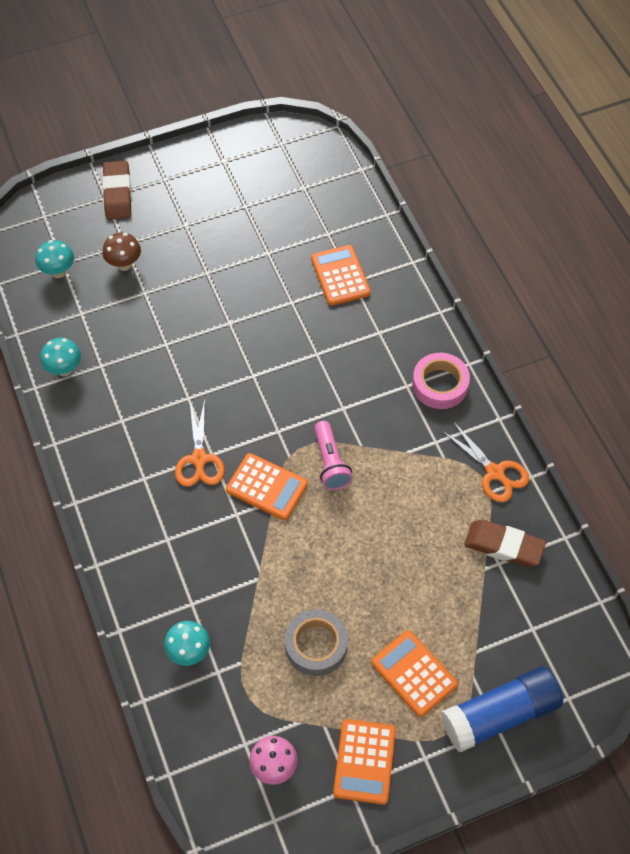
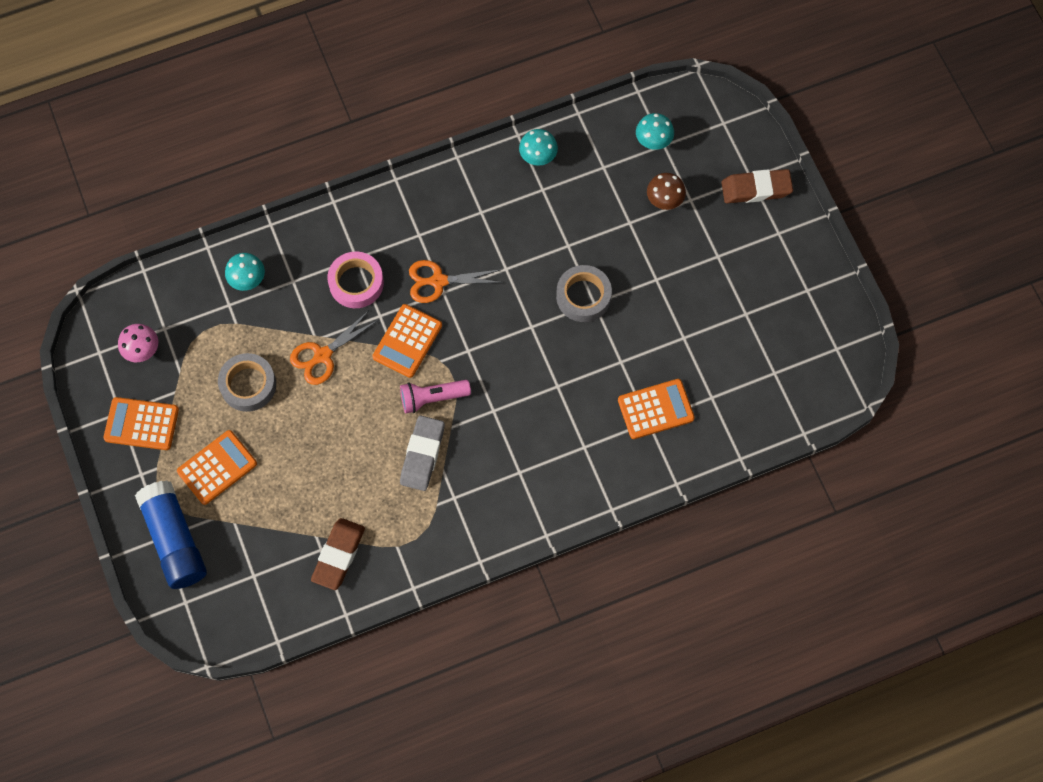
camera: 90 degrees right, 10 degrees up
(222, 331) = (583, 296): none -> grey tape
(392, 471) = (422, 455): none -> grey eraser
(440, 385) = (521, 504): pink tape -> pink tape (356, 283)
(494, 472) = (418, 552): orange scissors -> orange scissors (322, 355)

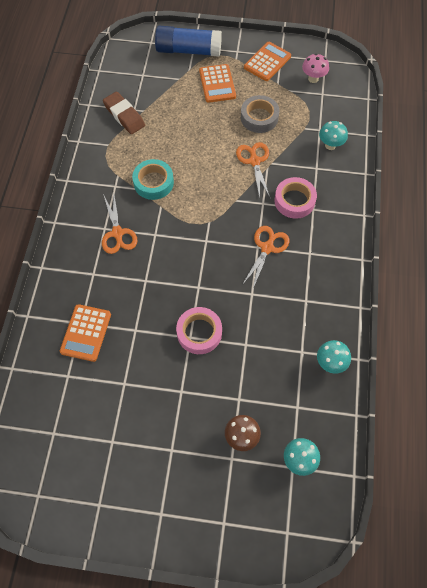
camera: 120 degrees right, 5 degrees down
(407, 341) = (235, 210): orange calculator -> none
(422, 455) = (153, 182): grey eraser -> turquoise tape
(432, 398) = (186, 205): pink flashlight -> none
(517, 453) = (117, 233): none -> orange scissors
(583, 296) = (199, 332): grey tape -> pink tape
(756, 189) = (210, 521): brown eraser -> none

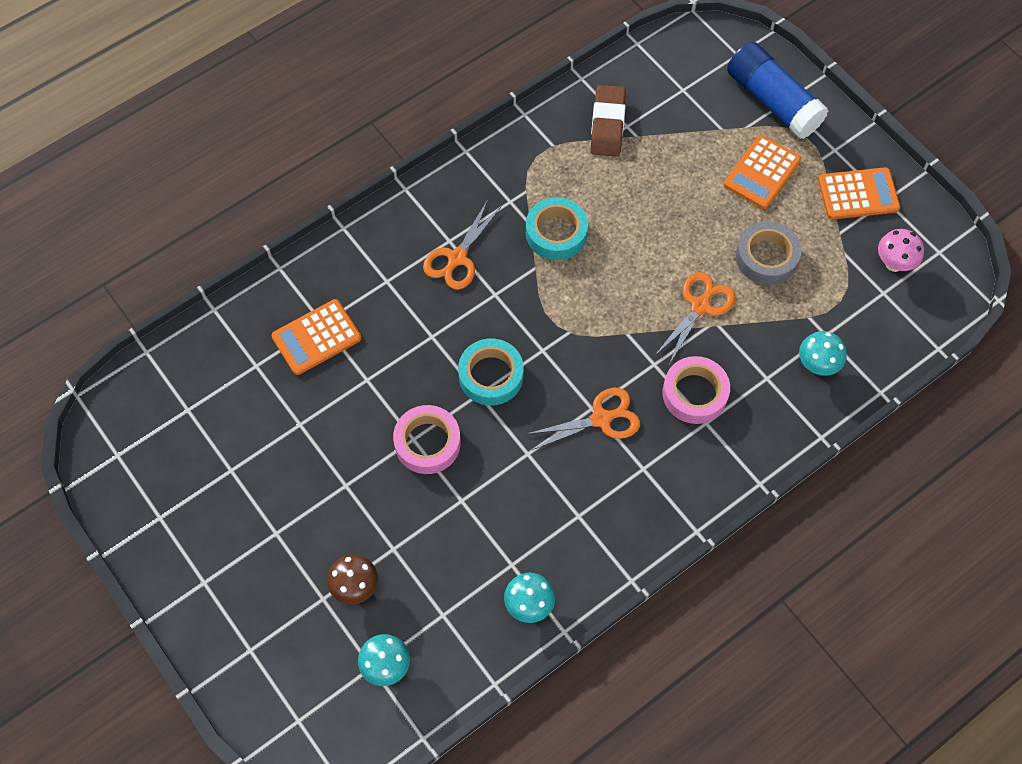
camera: 45 degrees right, 0 degrees up
(195, 273) = (491, 375): none -> turquoise tape

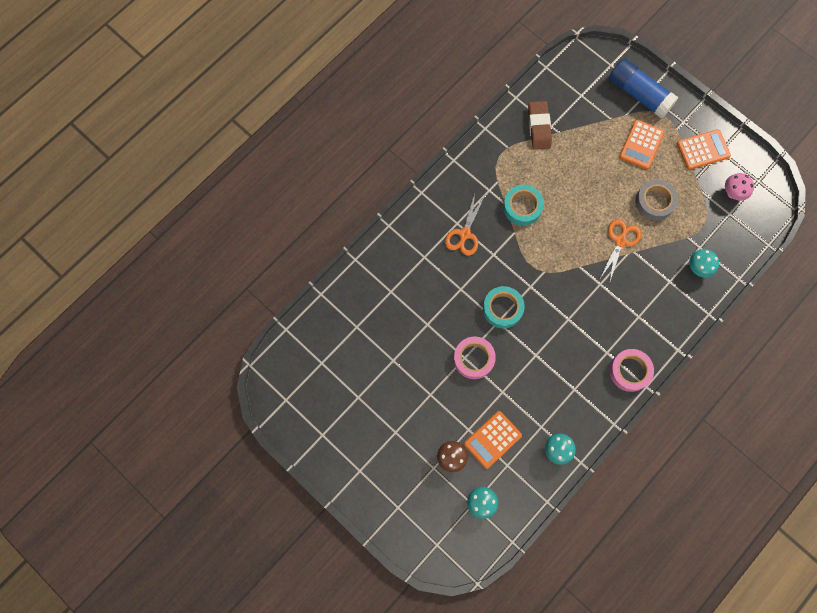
camera: 10 degrees left, 10 degrees up
(316, 337) = (389, 302): orange calculator -> orange calculator (492, 439)
(601, 419) = (575, 325): orange scissors -> none
(694, 393) = (628, 299): pink tape -> pink tape (630, 371)

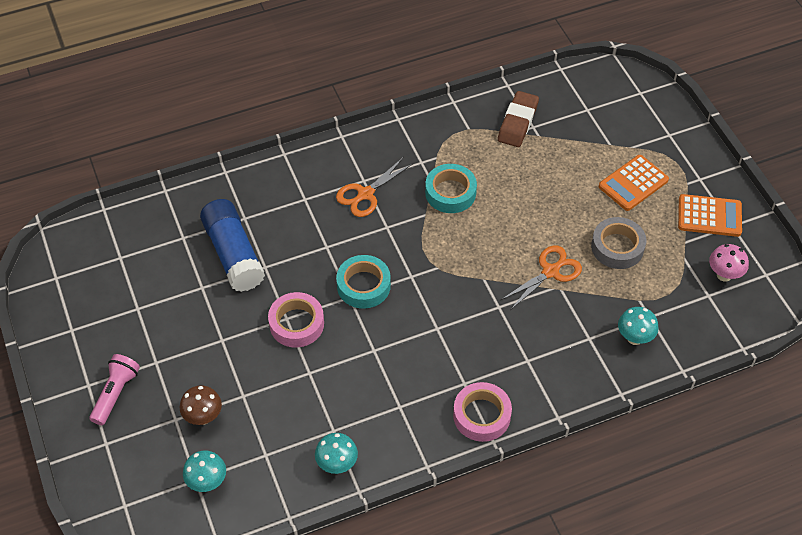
camera: 25 degrees right, 20 degrees down
(382, 468) = (116, 393): none -> pink flashlight
(492, 439) = (265, 419): orange calculator -> none
(639, 94) = (659, 132): blue glue stick -> blue glue stick (233, 254)

